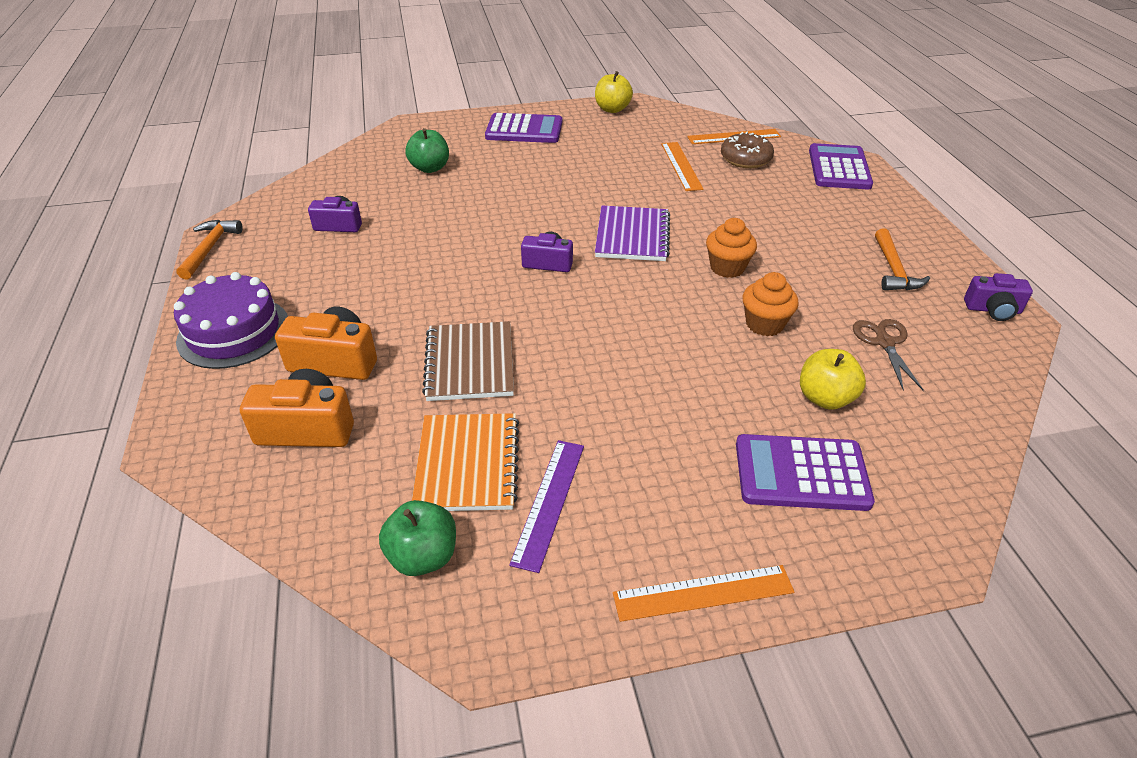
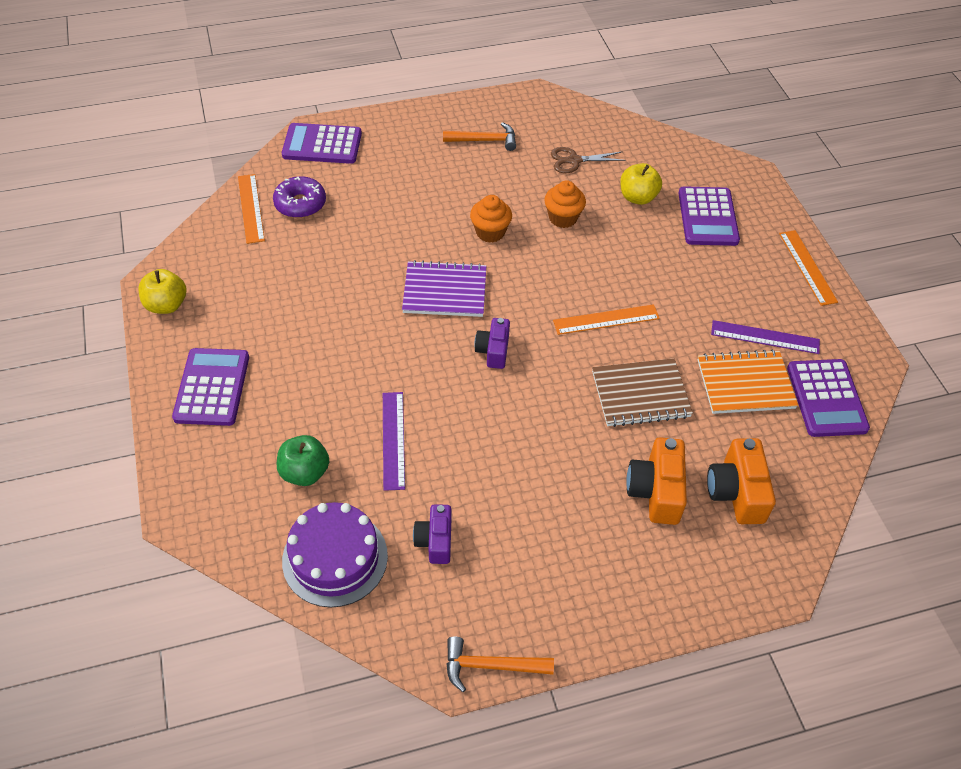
camera: 95 degrees left, 10 degrees up
(234, 332) = (631, 588): purple cake -> purple cake (335, 558)
(423, 556) = (826, 398): green apple -> purple calculator
(450, 206) = (393, 440): none -> purple ruler
(681, 166) = (312, 251): orange ruler -> orange ruler (606, 319)
(745, 159) = (300, 204): brown donut -> purple donut
(993, 310) = (529, 103): purple camera -> none

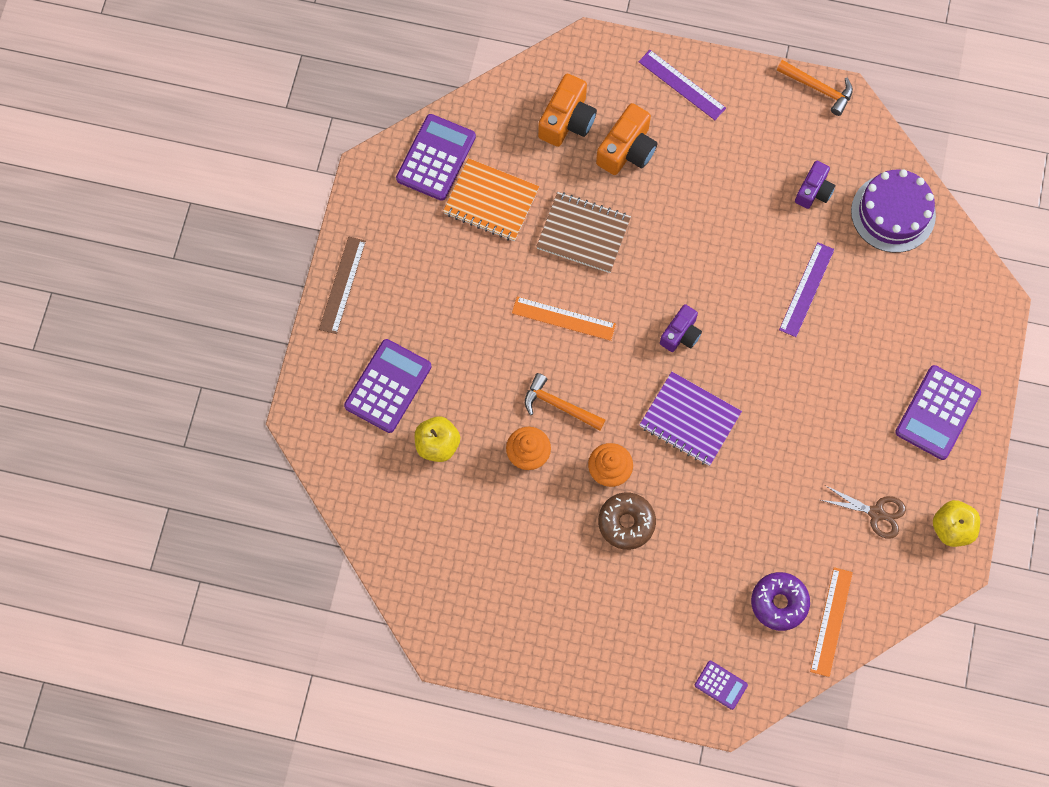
camera: 150 degrees left, 20 degrees up
(305, 472) = (889, 294): green apple -> none
(322, 145) = (721, 685): purple calculator -> purple calculator, size x0.52
(454, 206) = (626, 523): none -> brown donut
(485, 140) = (543, 604): orange hammer -> orange hammer (559, 405)
(574, 160) = (467, 527): brown scissors -> brown scissors (876, 513)
(765, 337) = (439, 235): purple ruler -> purple ruler (682, 85)
(807, 267) = (342, 285): orange ruler -> brown ruler

